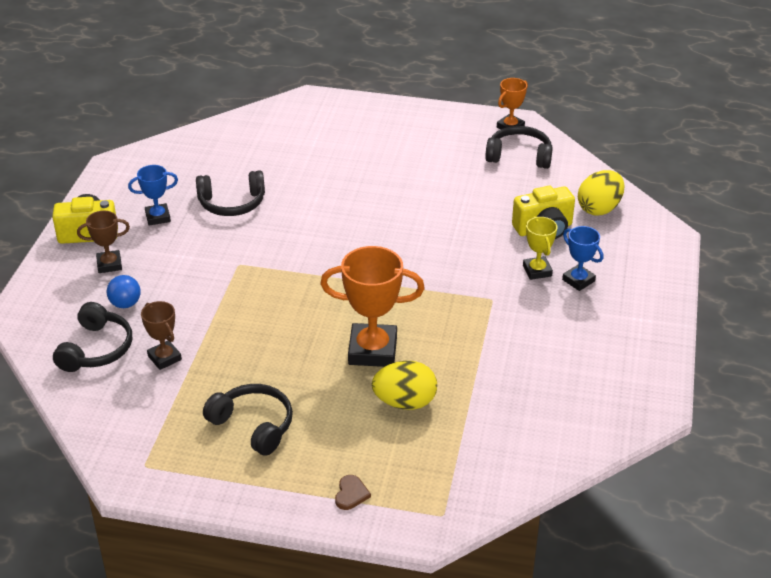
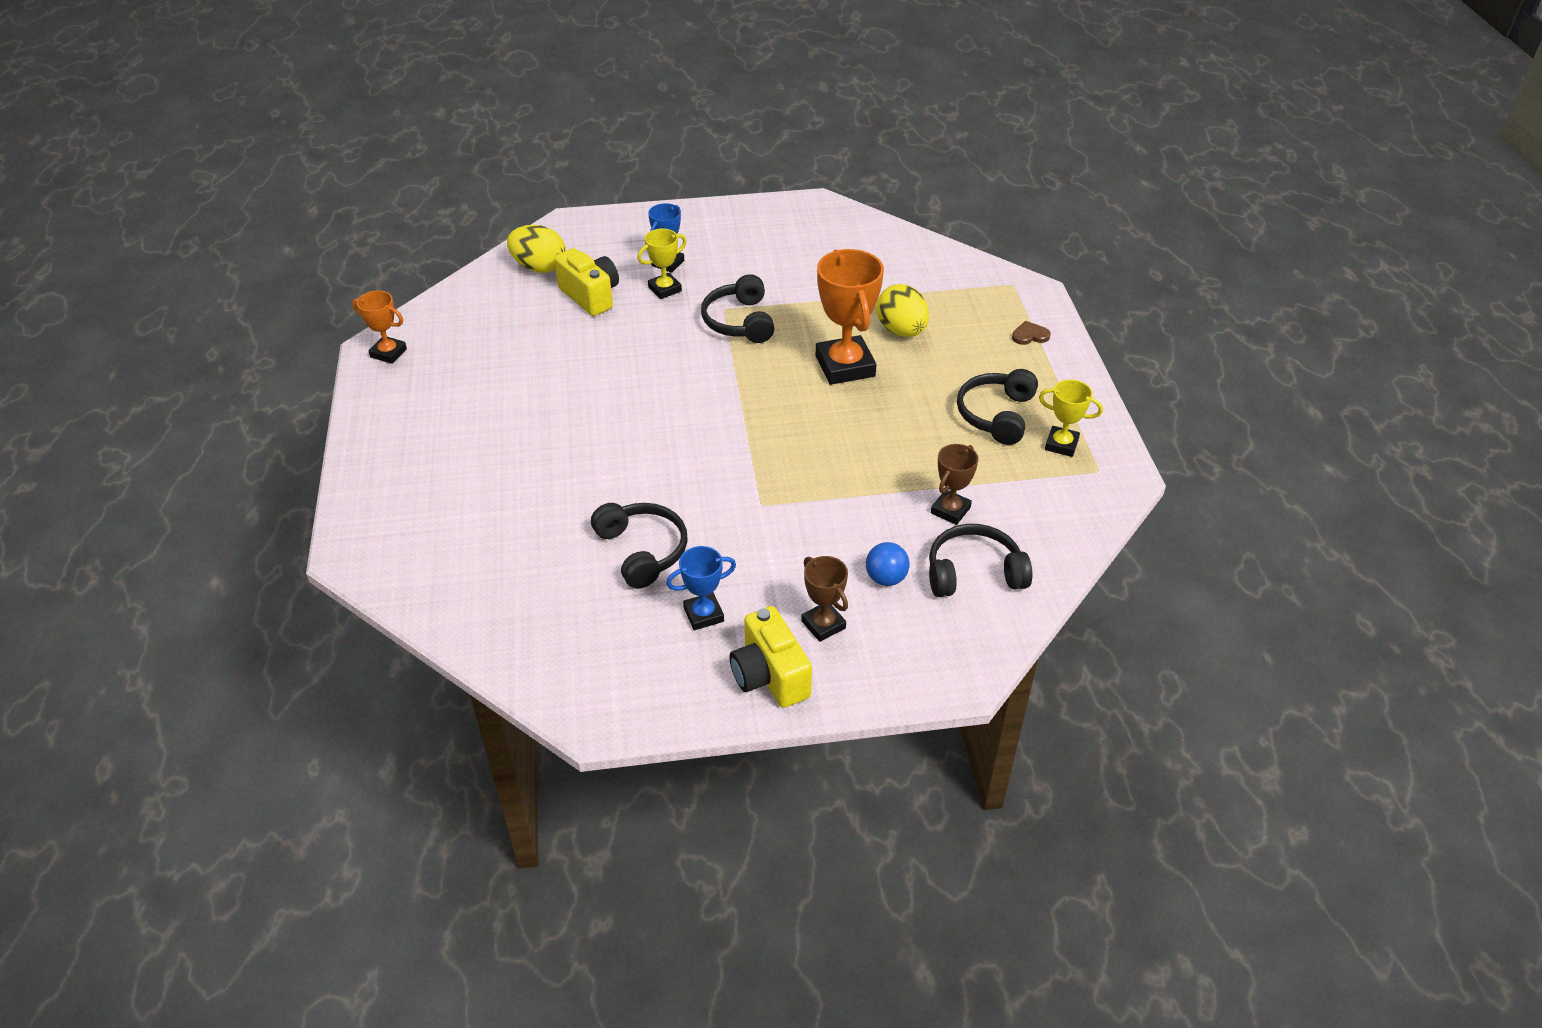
camera: 110 degrees left, 5 degrees up
(158, 217) = (703, 614): blue trophy -> blue trophy turned 75 degrees counterclockwise
(190, 454) = (1061, 444): none -> yellow trophy
(519, 156) = (453, 335): black headphones -> black headphones (739, 321)

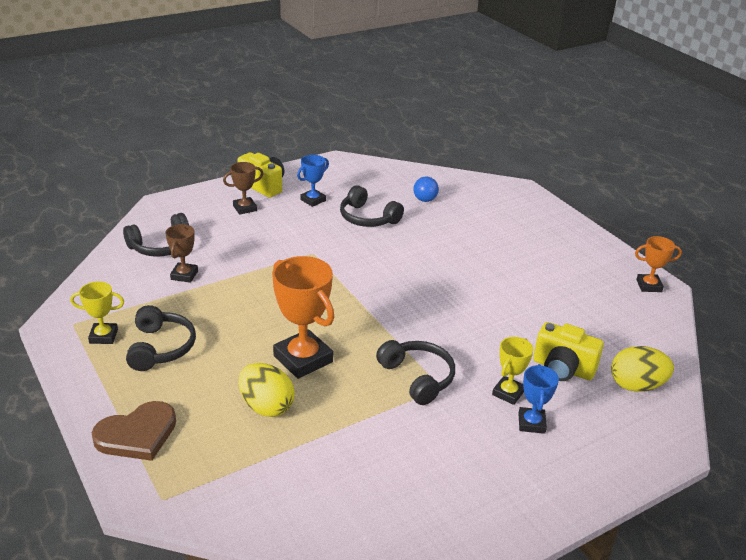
camera: 155 degrees right, 10 degrees down
(823, 624) = (245, 208): brown trophy -> brown trophy turned 60 degrees counterclockwise
(886, 578) = (216, 233): blue ball -> blue ball (425, 200)
(1030, 335) = (137, 434): brown heart -> brown heart, size x2.10

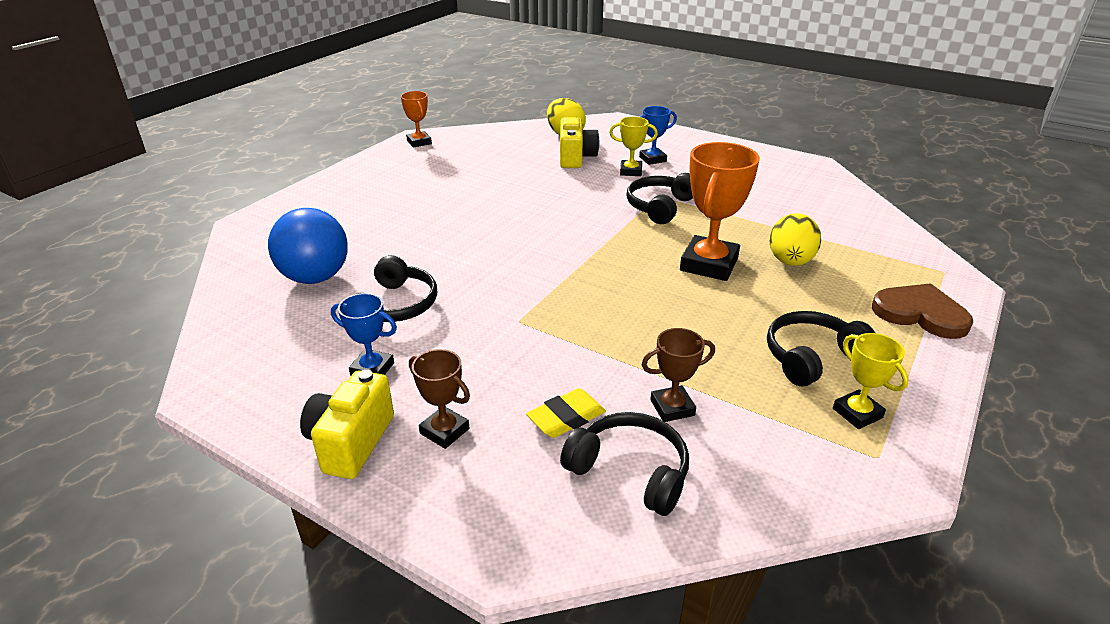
camera: 115 degrees left, 0 degrees up
(215, 241) = (566, 418): none -> yellow eraser
(425, 200) = (315, 277): blue ball -> blue ball, size x1.97

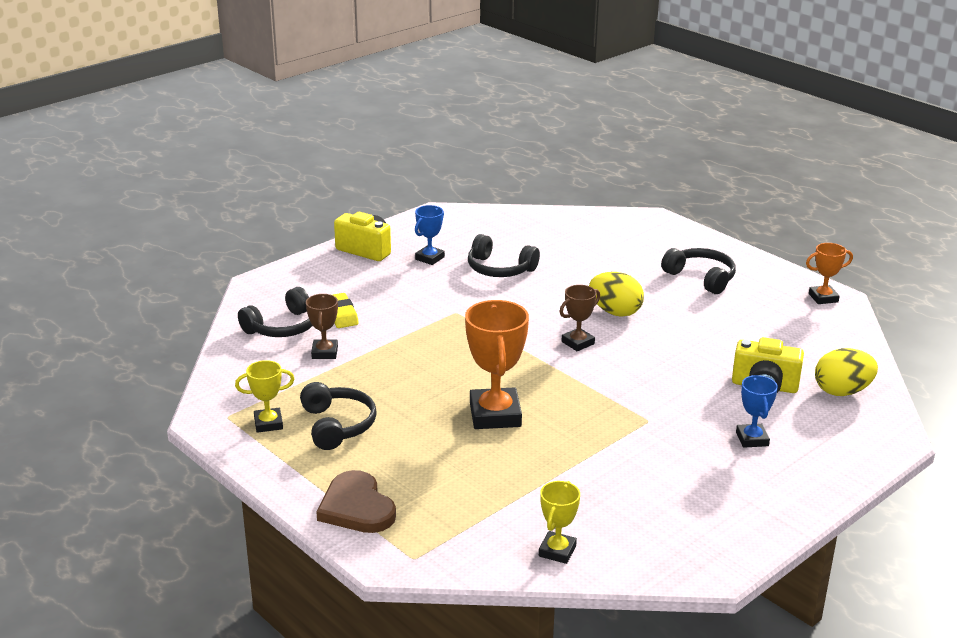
camera: 105 degrees right, 5 degrees down
(315, 277) = (554, 242): blue ball -> none
(444, 431) = (356, 276): brown trophy -> brown trophy (578, 343)
(631, 171) = (718, 416): yellow trophy -> yellow trophy (557, 551)
(660, 207) = (621, 415): black headphones -> black headphones (701, 278)
(709, 264) = (495, 415): orange trophy -> orange trophy turned 45 degrees clockwise
(790, 261) = (478, 463): yellow egg -> yellow egg (615, 312)
(920, 314) = (356, 507): brown heart -> brown heart turned 105 degrees clockwise

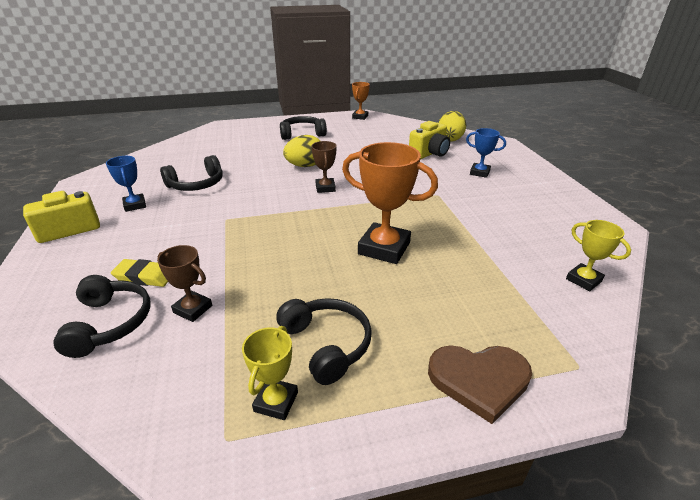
camera: 60 degrees left, 5 degrees up
(337, 425) = (326, 344): black headphones -> black headphones turned 45 degrees clockwise

